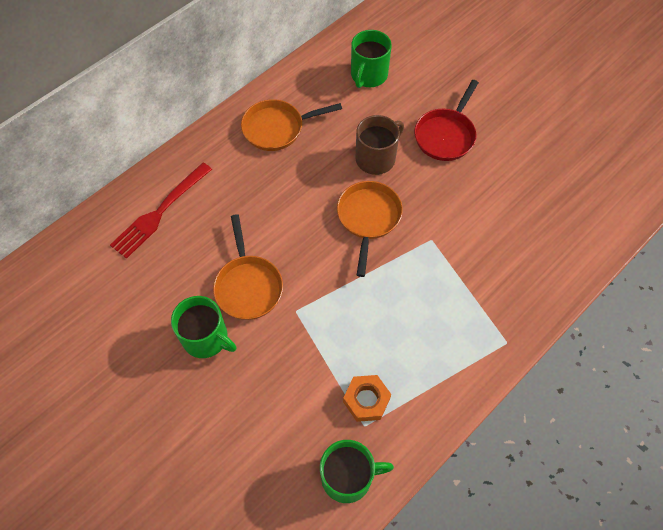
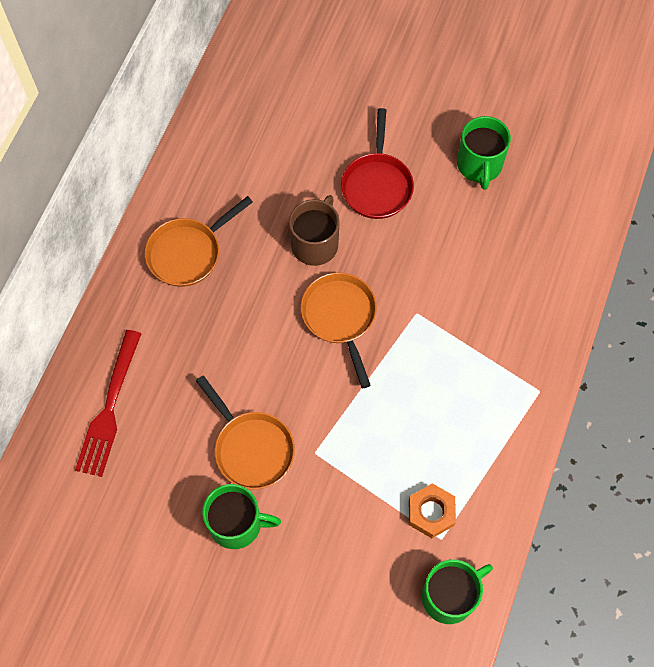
camera: 25 degrees left, 5 degrees up
(368, 75) = (258, 145): green mug -> green mug (479, 165)

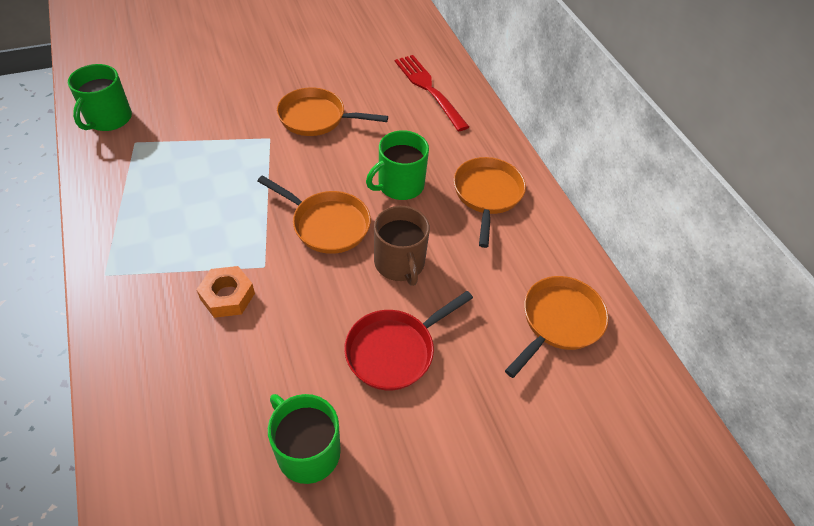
camera: 135 degrees right, 15 degrees down
(237, 524) = (288, 82): green mug -> green mug (399, 185)
(250, 126) = (559, 321): none -> orange pan
(377, 185) = (394, 350): red pan -> red pan turned 90 degrees counterclockwise
(431, 512) = (153, 151): orange nut -> orange nut (227, 296)

